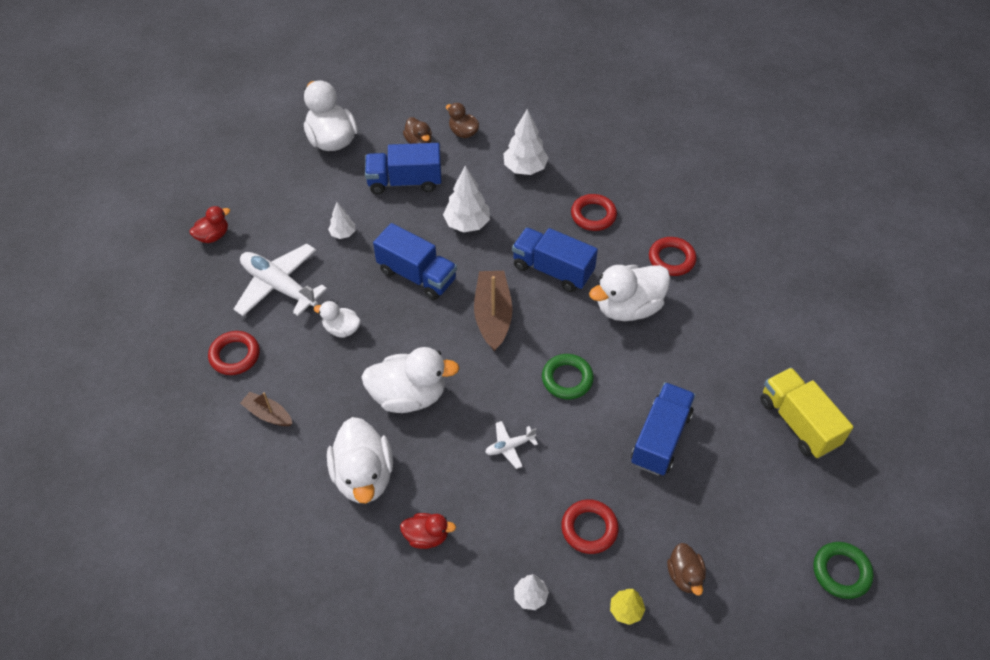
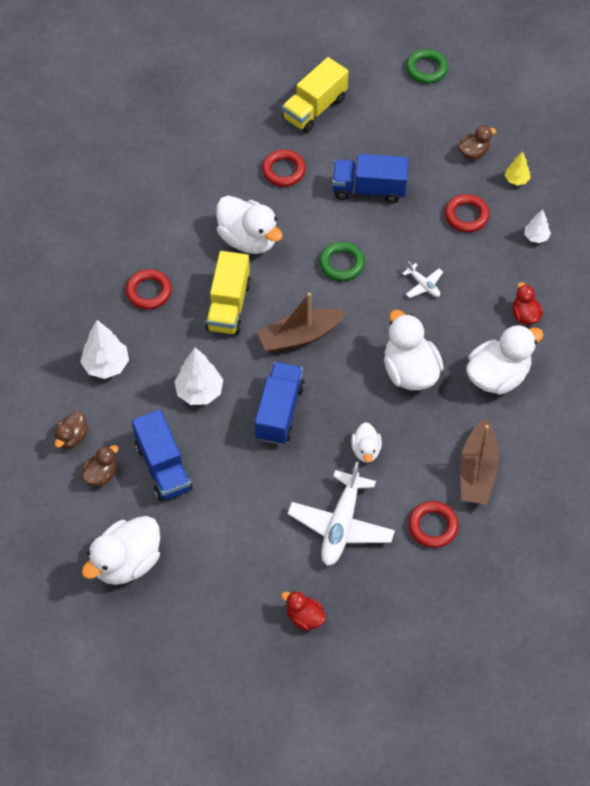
camera: 110 degrees left, 5 degrees up
(268, 414) = (477, 471): brown boat -> brown boat, size x1.73
(343, 234) = (254, 496): white tree -> none
(552, 270) = (228, 306): blue truck -> yellow truck
(671, 259) = (180, 220): red ring -> red ring (283, 170)

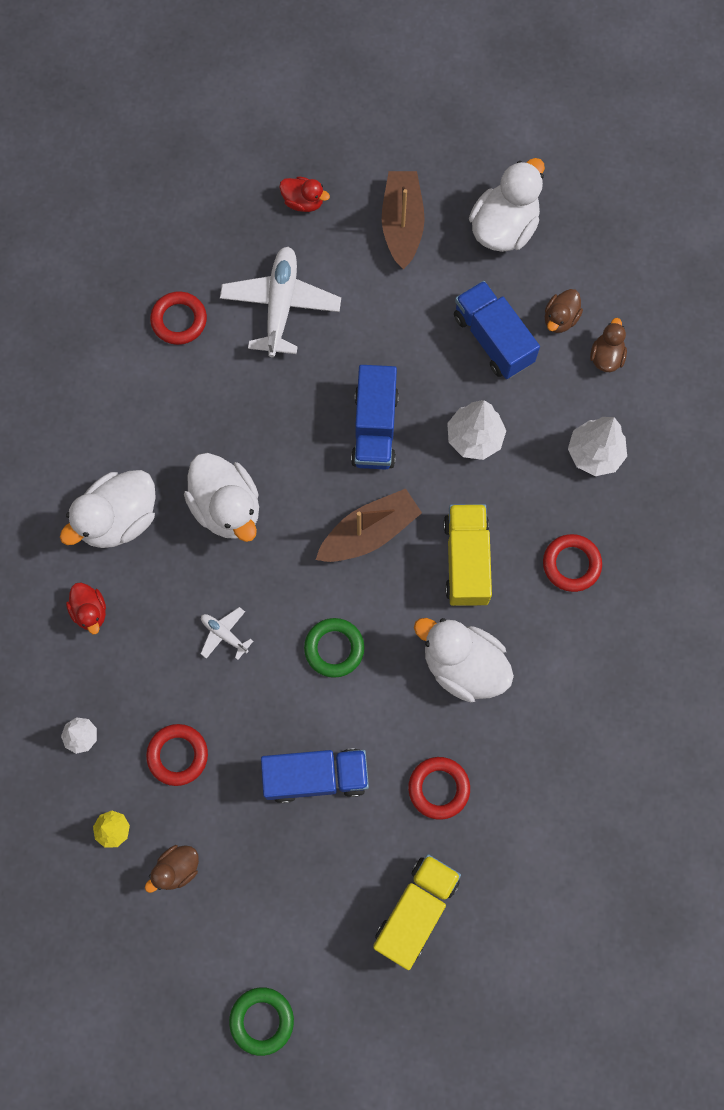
camera: 170 degrees right, 15 degrees up
(366, 450) = (266, 397): white duck -> none
(477, 471) = (134, 393): brown boat -> brown boat (402, 224)

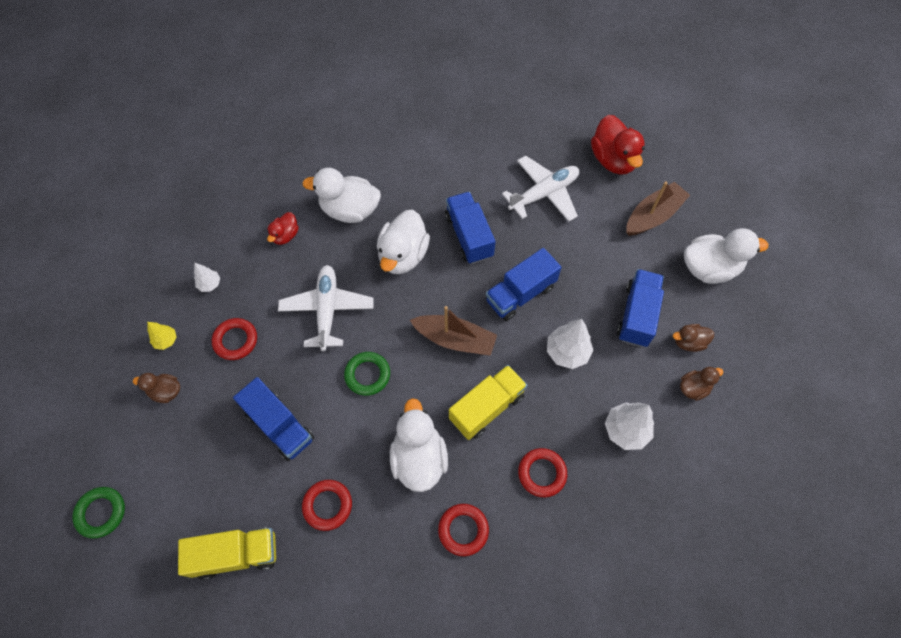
camera: 50 degrees right, 10 degrees down
(179, 320) = (487, 154): red ring -> red ring (463, 530)
(224, 634) = (327, 310): white plane -> white plane, size x2.11
(263, 422) = (469, 236): none -> blue truck
(303, 202) = (613, 160): red duck -> red duck, size x1.87

